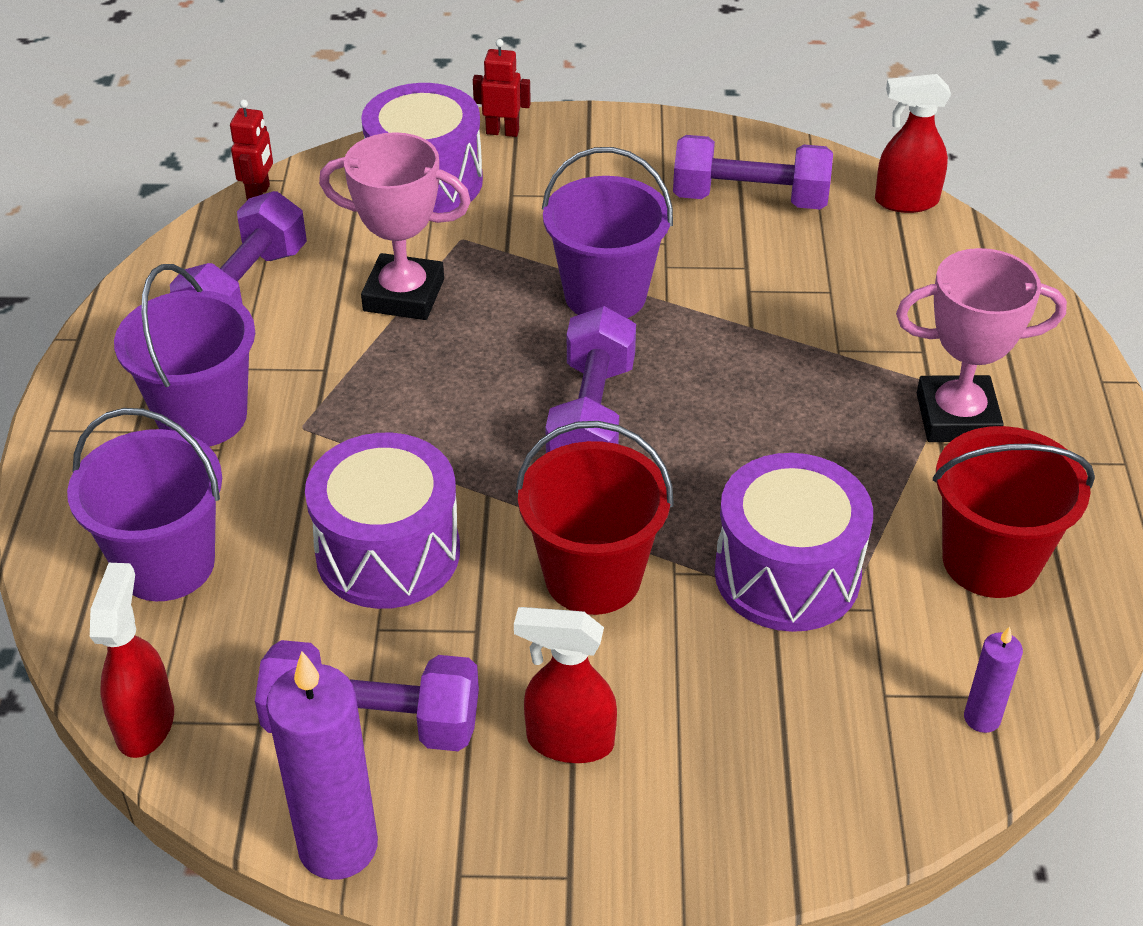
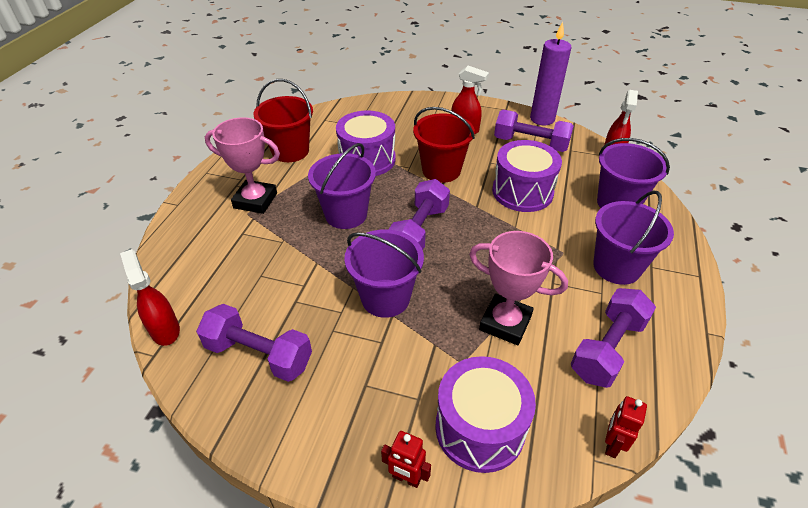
camera: 165 degrees left, 0 degrees up
(753, 423) = (346, 214): none -> purple bucket
(905, 201) = (165, 330): red spray bottle -> red spray bottle turned 135 degrees counterclockwise
(982, 718) = (331, 115): purple candle -> none

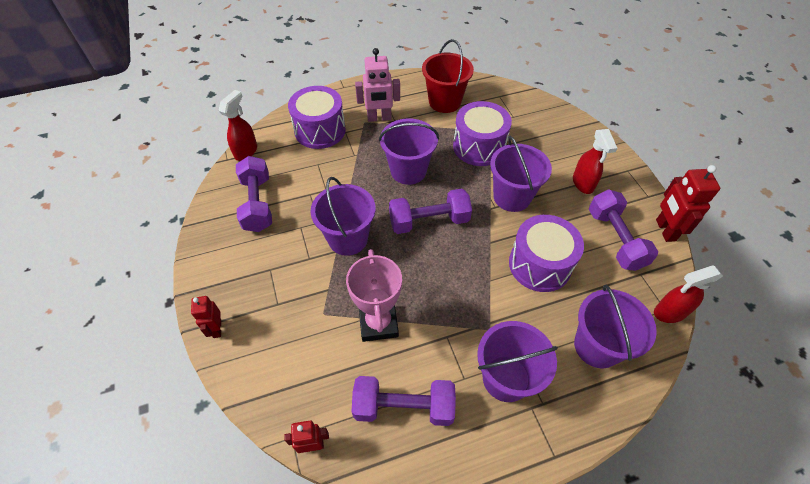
camera: 55 degrees right, 10 degrees up
(255, 200) = (379, 118): pink trophy -> pink robot
(441, 170) = (512, 197): red bucket -> purple bucket
(479, 428) = (276, 351): purple drum -> purple drum (320, 130)
(542, 119) = (665, 230): purple candle -> red robot

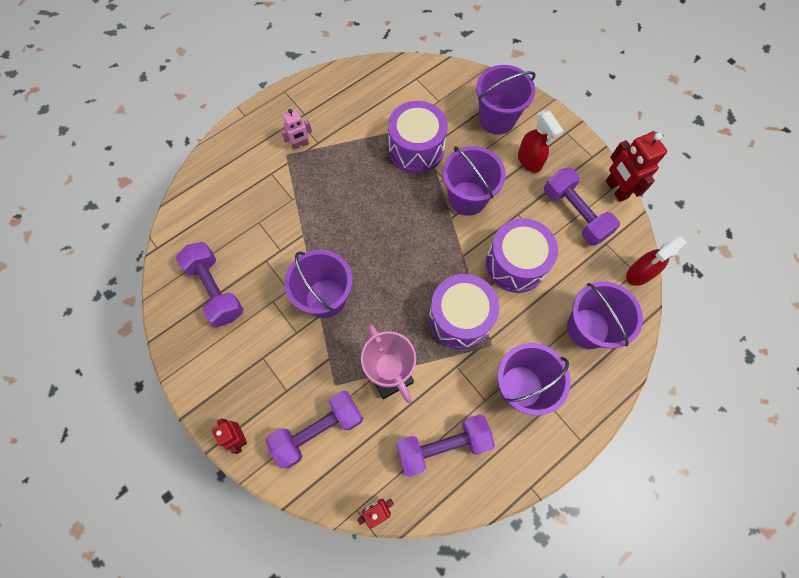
camera: 20 degrees left, 15 degrees up
(246, 151) = (174, 231): red spray bottle -> none
(320, 130) = (243, 180): purple drum -> purple drum (460, 318)
(379, 118) = (300, 144): pink robot -> pink robot, size x0.61
(408, 171) = (356, 200): purple bucket -> purple bucket (497, 119)
(429, 221) = (397, 252): purple dumbbell -> purple dumbbell (318, 430)
(444, 102) = (362, 103): red bucket -> none

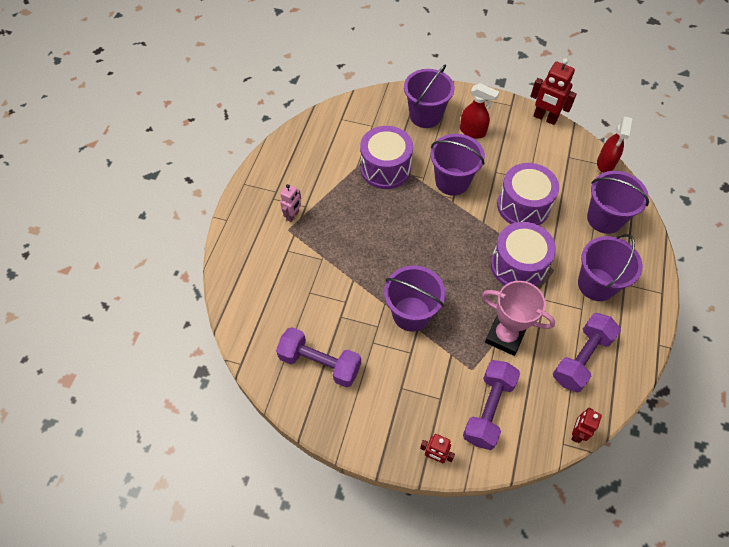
camera: 35 degrees left, 10 degrees down
(574, 214) = (532, 149): purple dumbbell -> none

